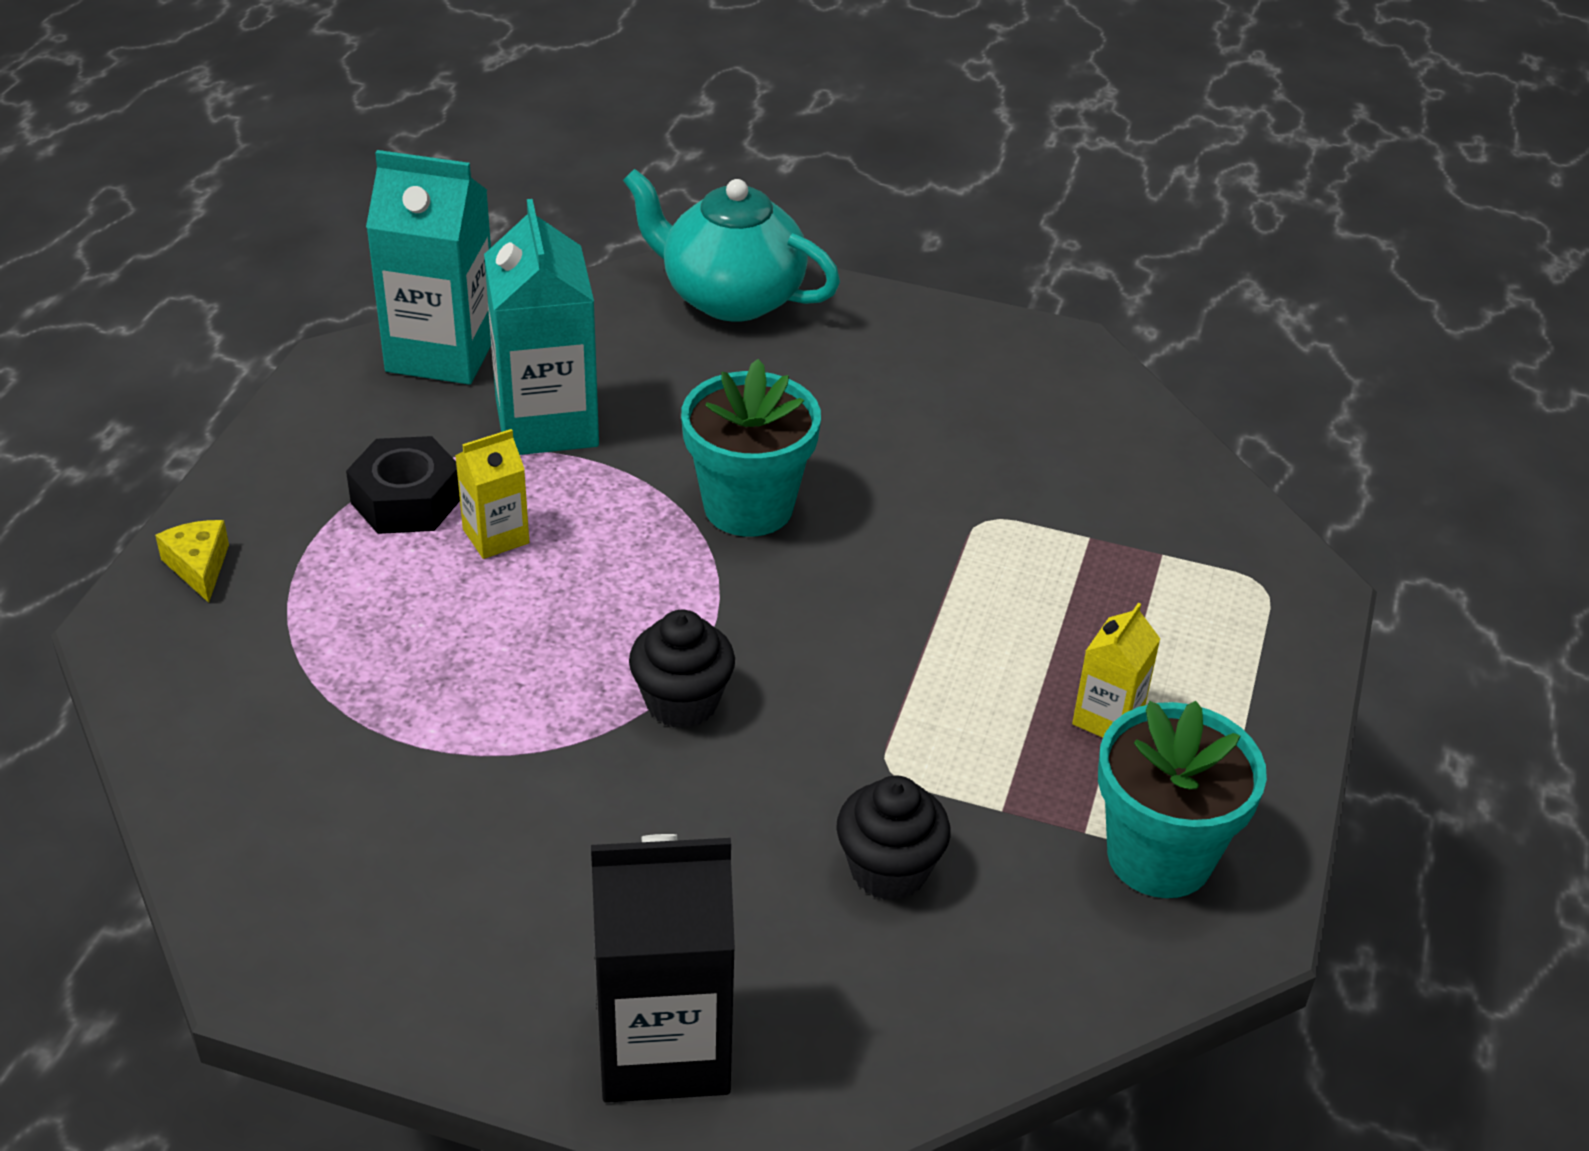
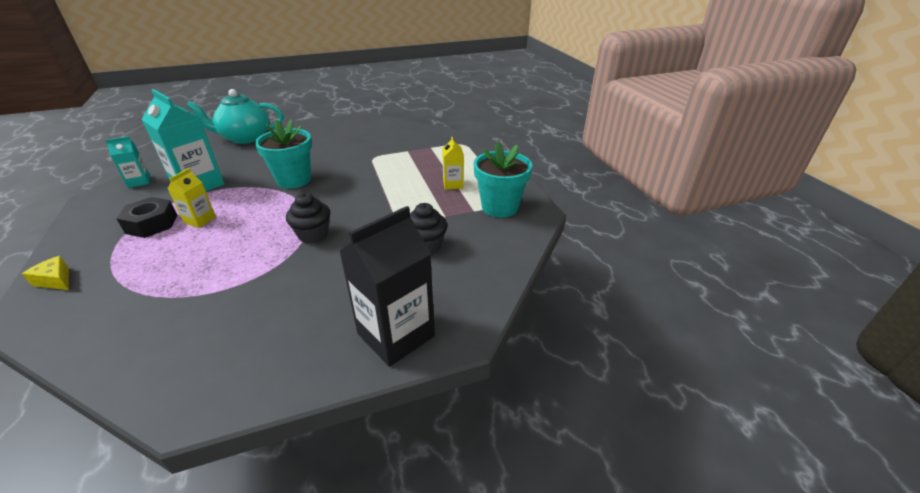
camera: 35 degrees left, 5 degrees down
(442, 352) = (139, 182): turquoise carton -> turquoise carton, size x0.51

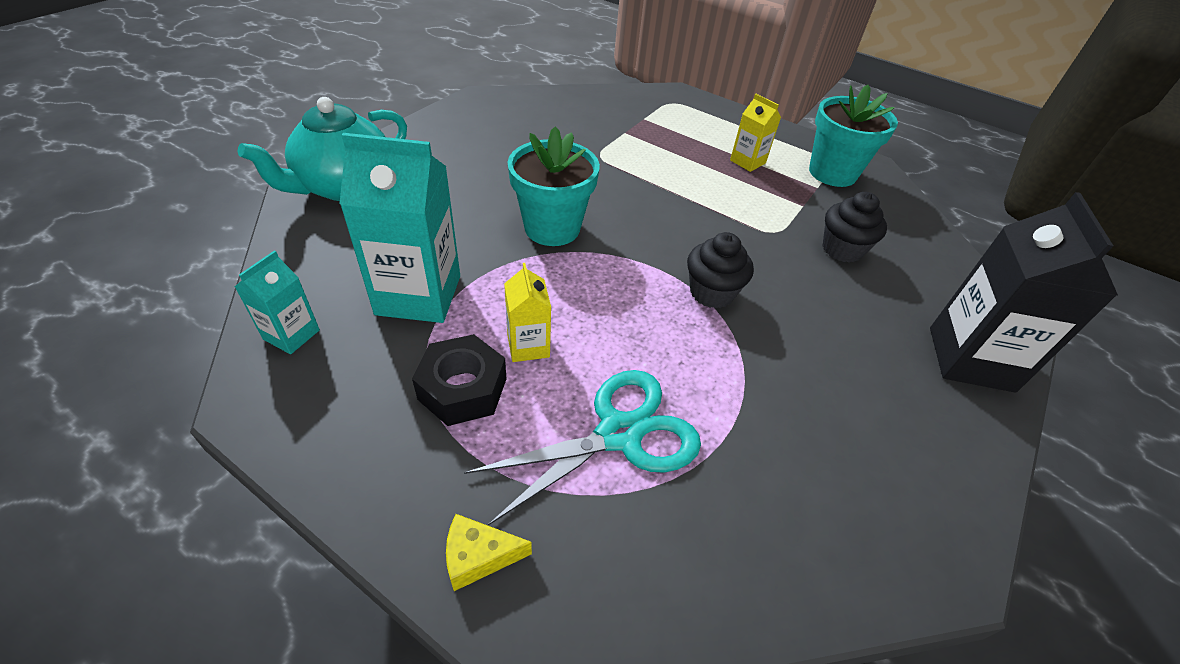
camera: 40 degrees left, 10 degrees up
(168, 269) = (619, 434): none -> turquoise scissors

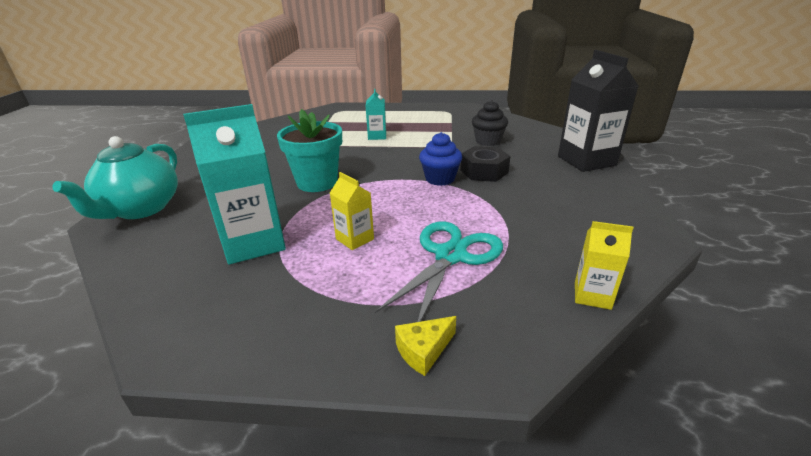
camera: 25 degrees left, 15 degrees down
(291, 334) = (168, 299): turquoise carton -> turquoise carton (377, 136)
(463, 389) = (331, 275): black nut -> black nut (484, 171)
(711, 293) = (440, 179): black cupcake -> blue cupcake
(747, 162) = (405, 123): yellow carton -> yellow carton (592, 295)
(832, 173) = (453, 115): turquoise flower pot -> none

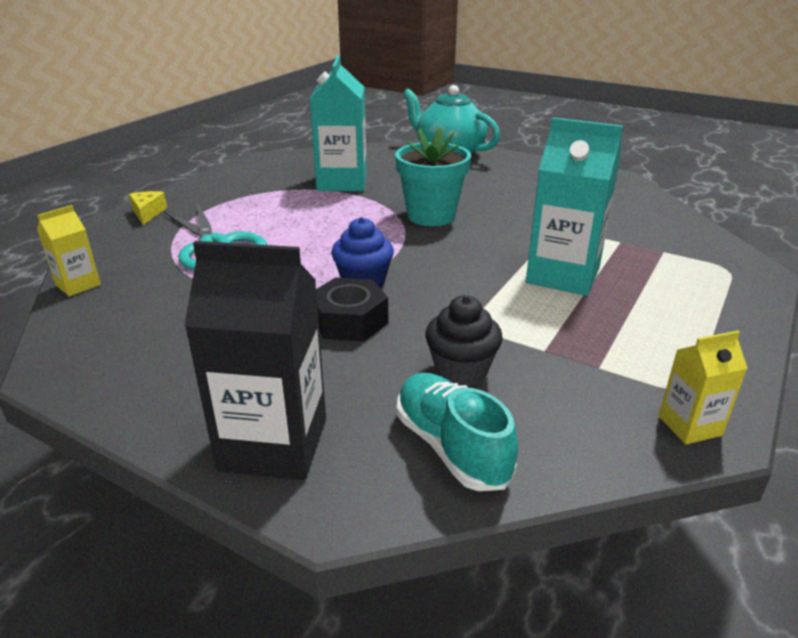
camera: 115 degrees right, 0 degrees up
(355, 239) = (296, 215): yellow carton -> yellow carton (689, 426)
(377, 136) = (563, 275): turquoise carton -> turquoise carton, size x1.94
(534, 135) = (451, 447): none -> turquoise shoe

